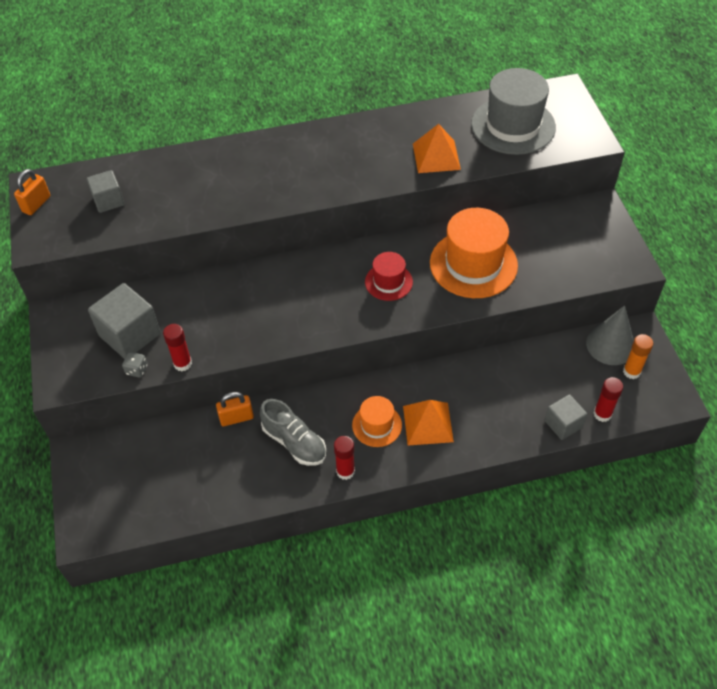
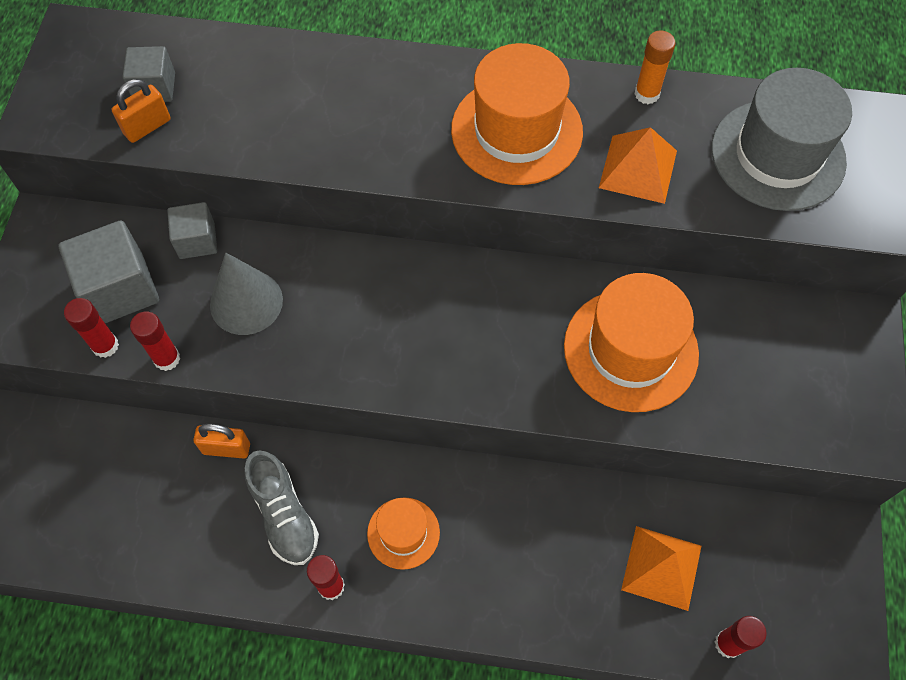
camera: 20 degrees right, 10 degrees up
(36, 204) = (62, 61): orange padlock -> orange padlock (147, 127)
(137, 370) = (105, 346): grey dice -> red glue stick
(353, 157) = (516, 131): none -> orange hat
(388, 282) = (497, 334): red hat -> none
(427, 423) = (473, 558): orange pyramid -> orange pyramid (661, 567)
(563, 424) = (663, 637): grey cube -> grey cube (197, 241)
(610, 345) = (790, 536): grey cone -> grey cone (246, 302)
(631, 371) = (802, 592): orange glue stick -> orange glue stick (646, 94)

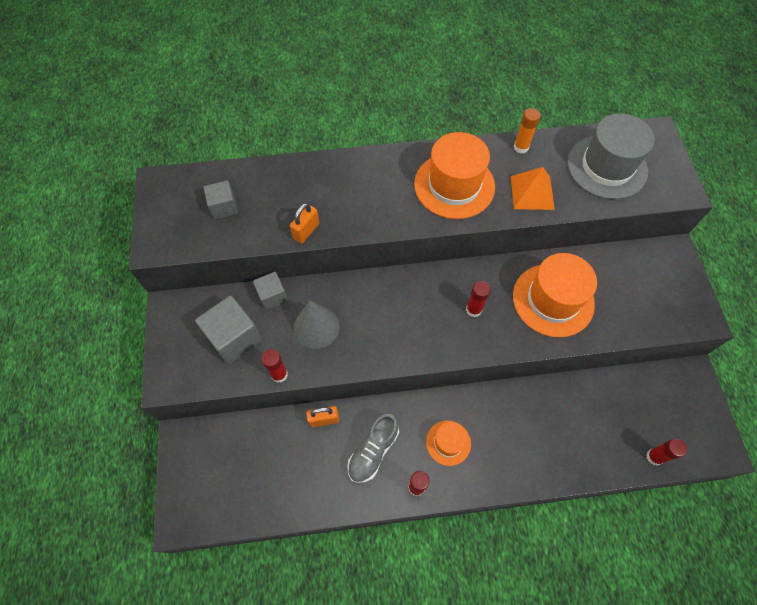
camera: 15 degrees left, 0 degrees up
(105, 346) = (237, 376): red glue stick -> red glue stick (473, 310)
(147, 127) = (228, 233): orange padlock -> orange padlock (306, 231)
(284, 515) = (373, 451): grey shoe -> grey shoe turned 75 degrees clockwise
(661, 567) = (602, 422): orange pyramid -> none

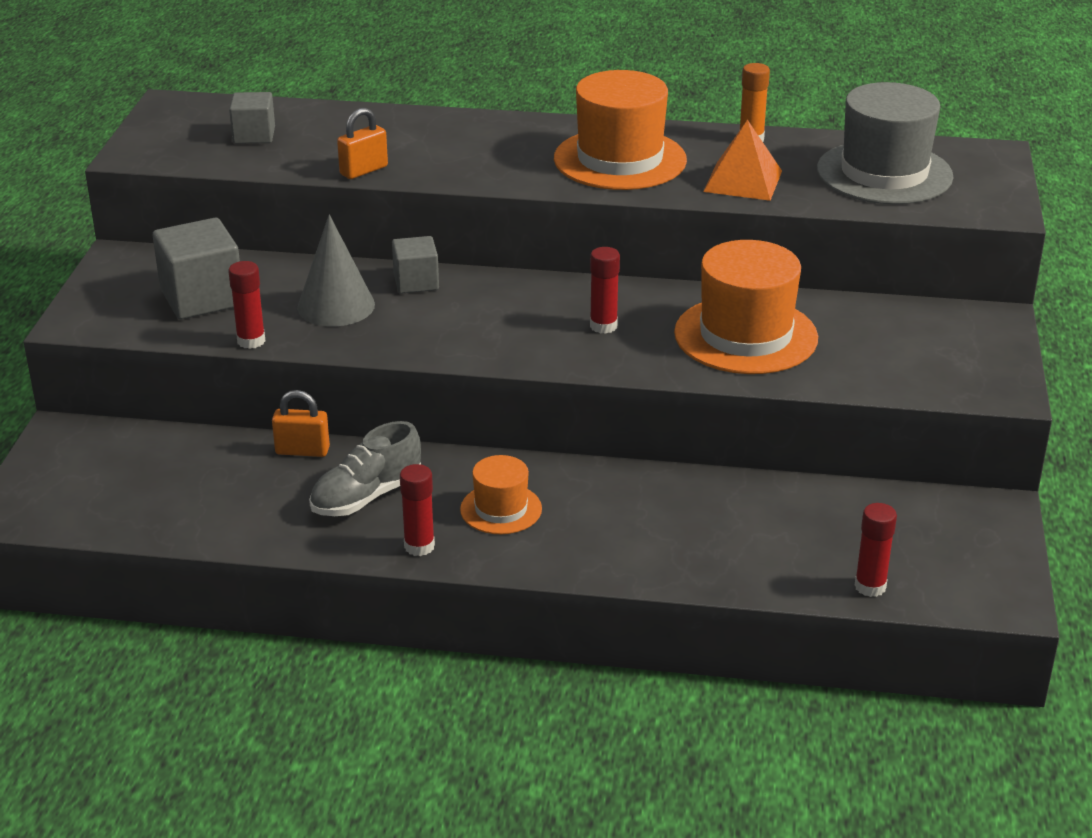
camera: 15 degrees right, 30 degrees down
(272, 296) = (284, 268): grey cube -> grey cube (416, 282)

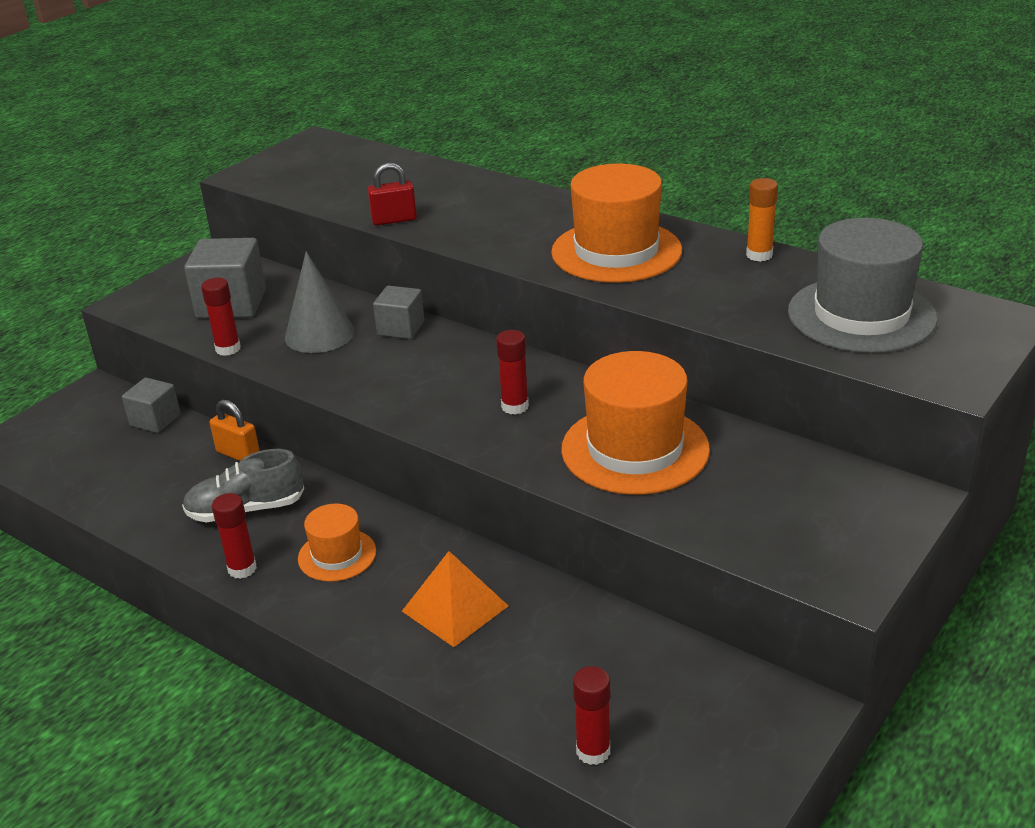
camera: 30 degrees right, 0 degrees up
(254, 135) = (345, 175): grey cube -> grey cube (155, 420)
(363, 170) = (394, 220): orange padlock -> red padlock
(743, 181) = (710, 294): orange pyramid -> orange pyramid (455, 608)

